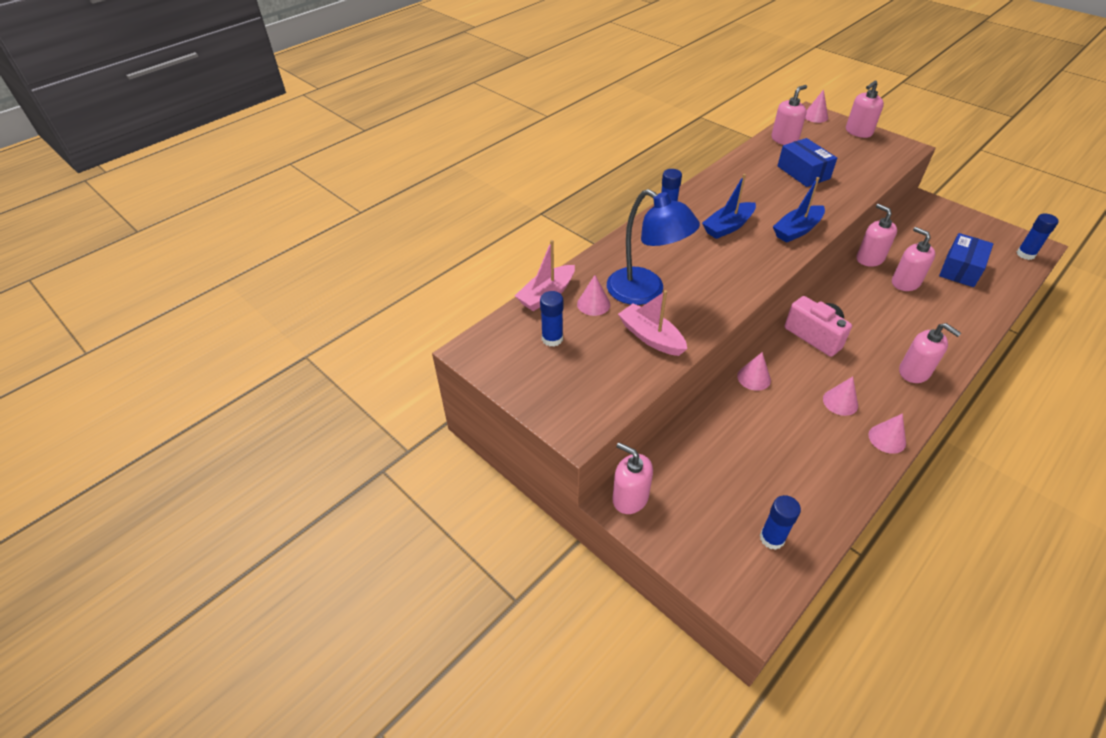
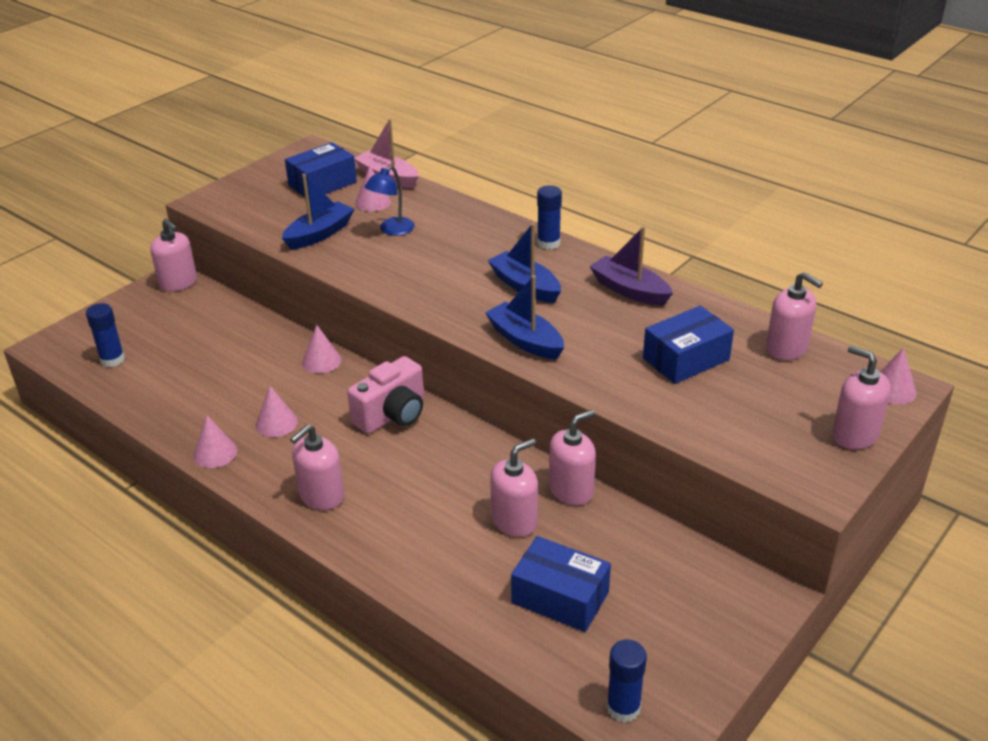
camera: 85 degrees right, 10 degrees down
(552, 339) = (322, 184): blue glue stick -> blue box
(630, 498) = (178, 283): pink soap dispenser -> pink soap dispenser turned 105 degrees clockwise
(645, 292) = (392, 230): blue lamp -> blue lamp, size x0.54
(651, 337) = (319, 234): pink boat -> blue boat
(728, 185) = (629, 290): none -> purple boat

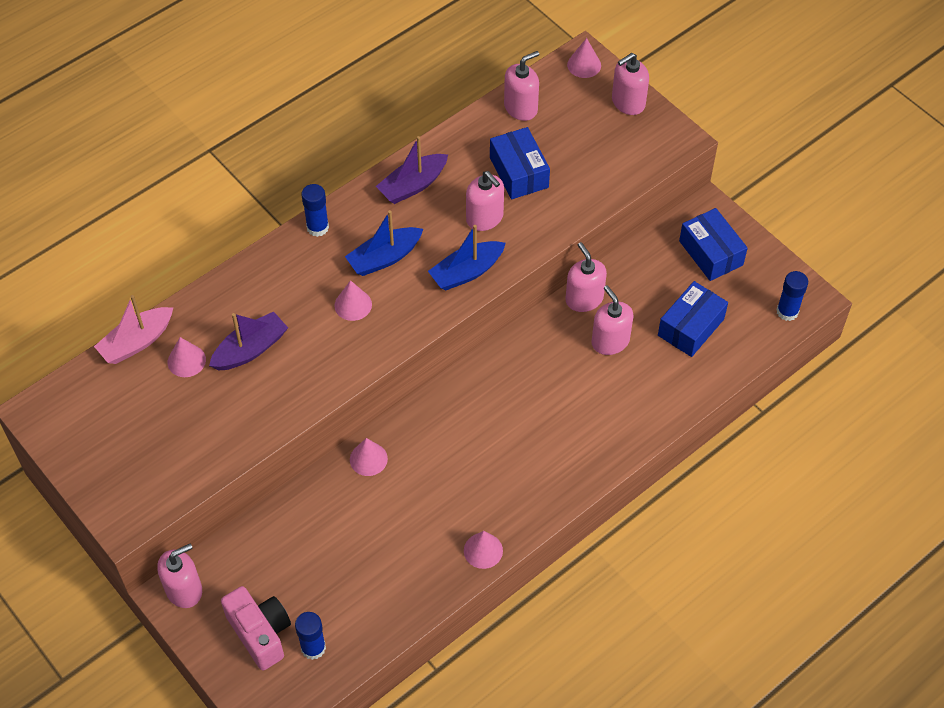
camera: 80 degrees left, 20 degrees up
(276, 423) = (453, 500): pink cone -> pink cone (353, 305)
(319, 234) = (236, 413): blue boat -> none
(321, 496) = (556, 470): pink soap dispenser -> pink soap dispenser (484, 218)
(322, 184) = (127, 404): blue box -> blue box (711, 253)
(392, 230) = (250, 349): blue lamp -> purple boat
(392, 415) = (463, 409): pink camera -> pink camera (260, 633)

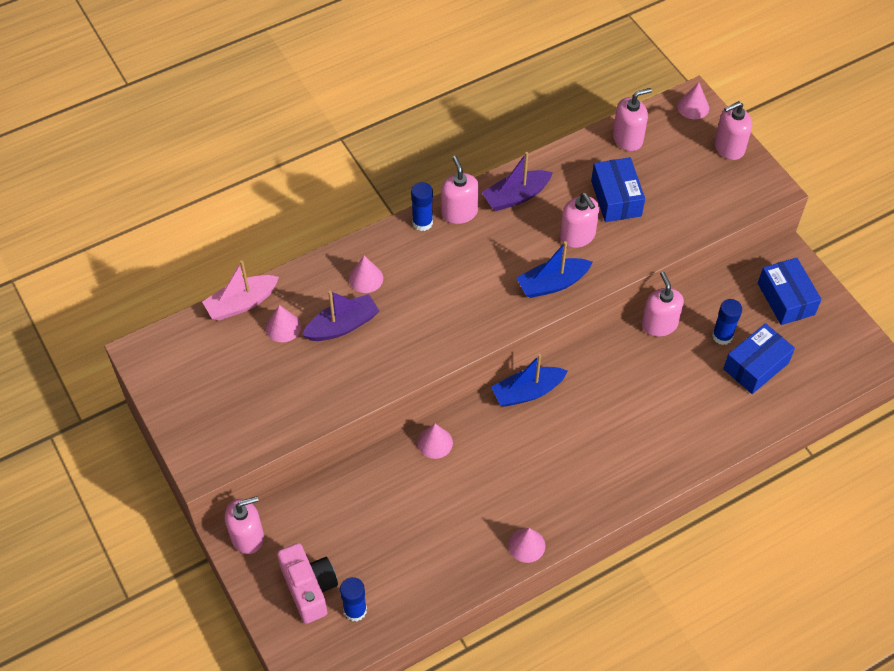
camera: 10 degrees right, 0 degrees up
(353, 305) = (442, 298): pink cone -> pink cone (366, 278)
(384, 258) = (479, 259): blue boat -> blue boat (527, 392)
(610, 341) = (677, 367): pink soap dispenser -> pink soap dispenser (459, 212)
(787, 311) = (850, 365): blue glue stick -> blue glue stick (722, 336)

